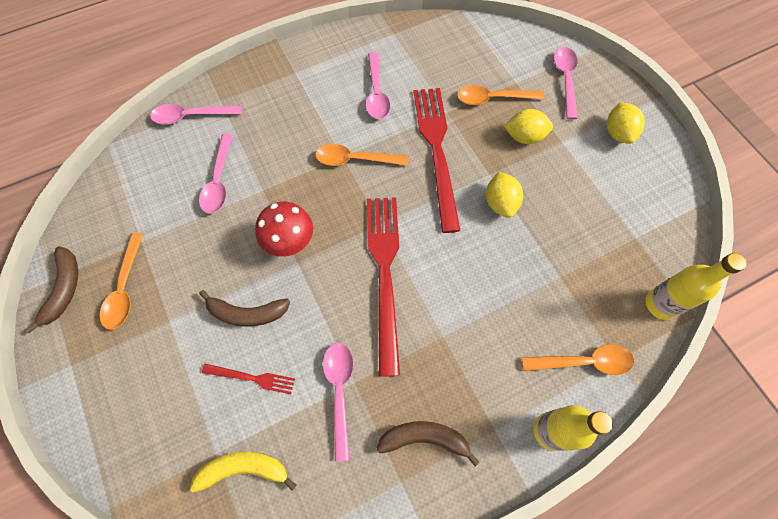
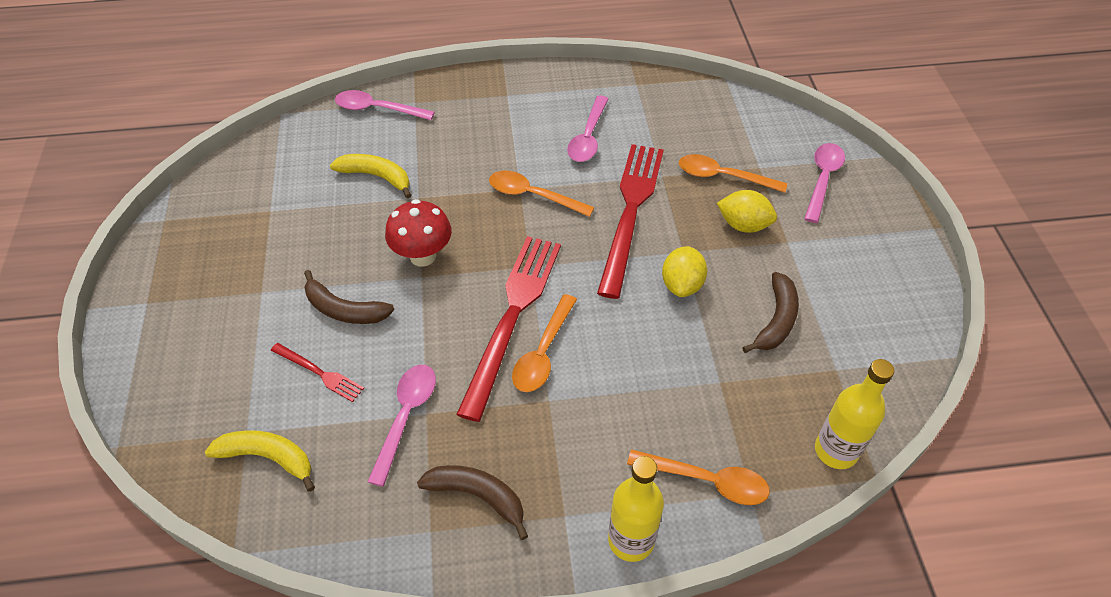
camera: 20 degrees right, 15 degrees down
(65, 289) = (175, 232): brown banana -> brown banana (776, 320)
(125, 288) = (233, 249): orange spoon -> orange spoon (543, 352)
(219, 181) = (376, 176): pink spoon -> yellow banana
(618, 133) = (864, 252): yellow lemon -> none

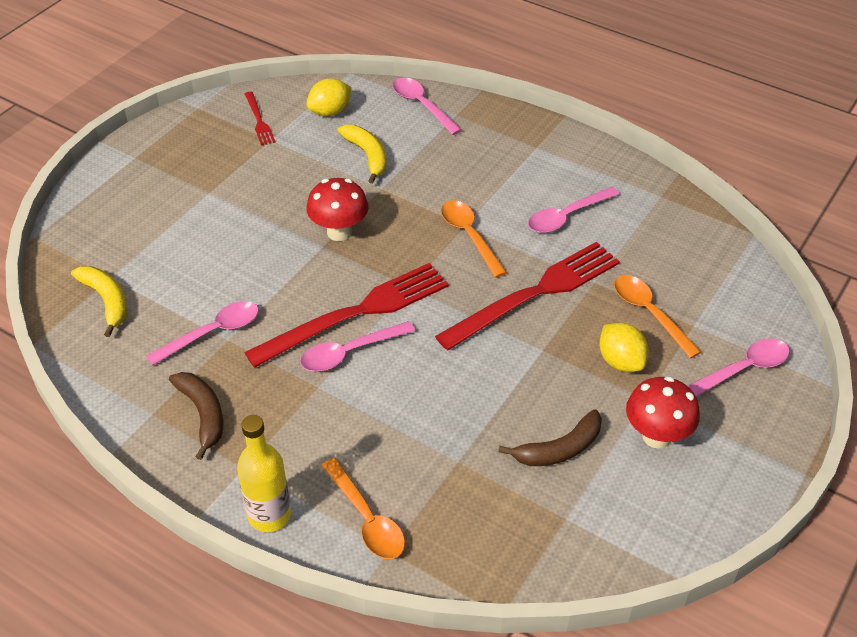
camera: 40 degrees right, 5 degrees down
(319, 373) = (189, 268): red fork -> red fork (259, 120)
(344, 310) = (248, 237): brown banana -> none
(543, 352) = (350, 352): orange spoon -> pink spoon
(682, 285) = (512, 373): yellow lemon -> yellow lemon (330, 112)
(824, 265) = (656, 436): none -> red mushroom
(836, 451) = (491, 572): yellow bottle -> none

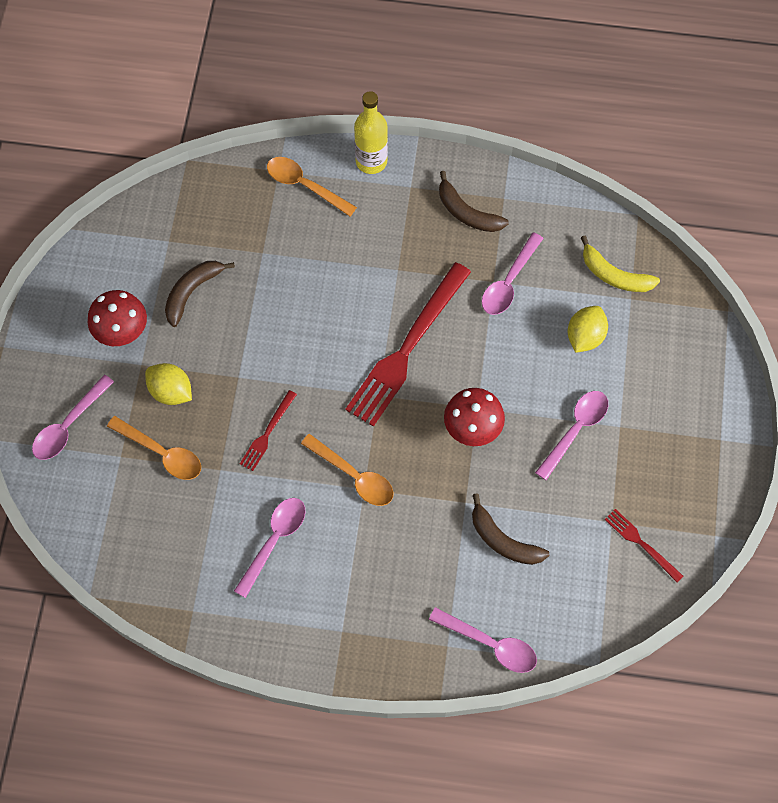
camera: 155 degrees right, 20 degrees up
(330, 112) = (579, 589): yellow lemon -> yellow lemon (585, 337)
(350, 352) = (391, 309): pink spoon -> pink spoon (575, 430)
(367, 156) = (503, 540): yellow banana -> brown banana
(535, 294) = (267, 433): red fork -> red fork, size x0.46

